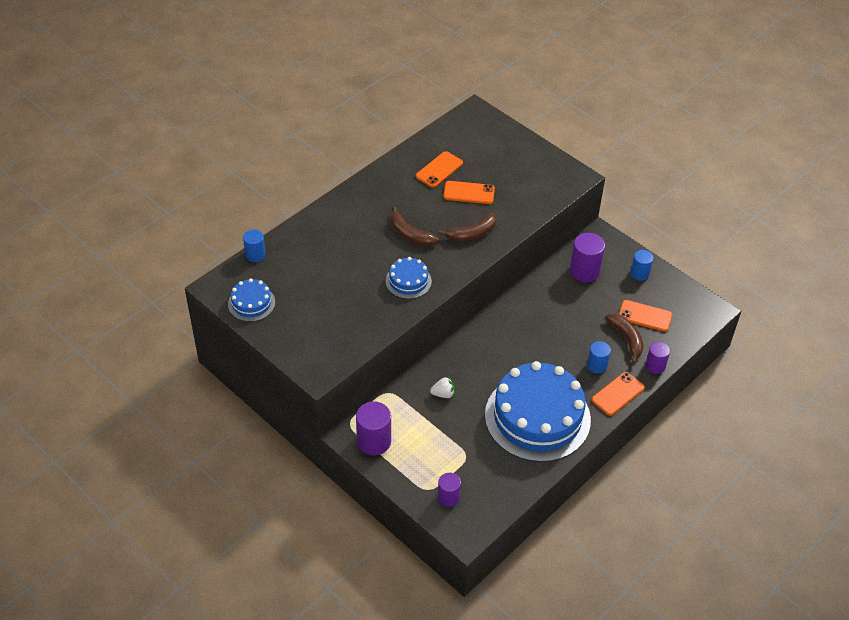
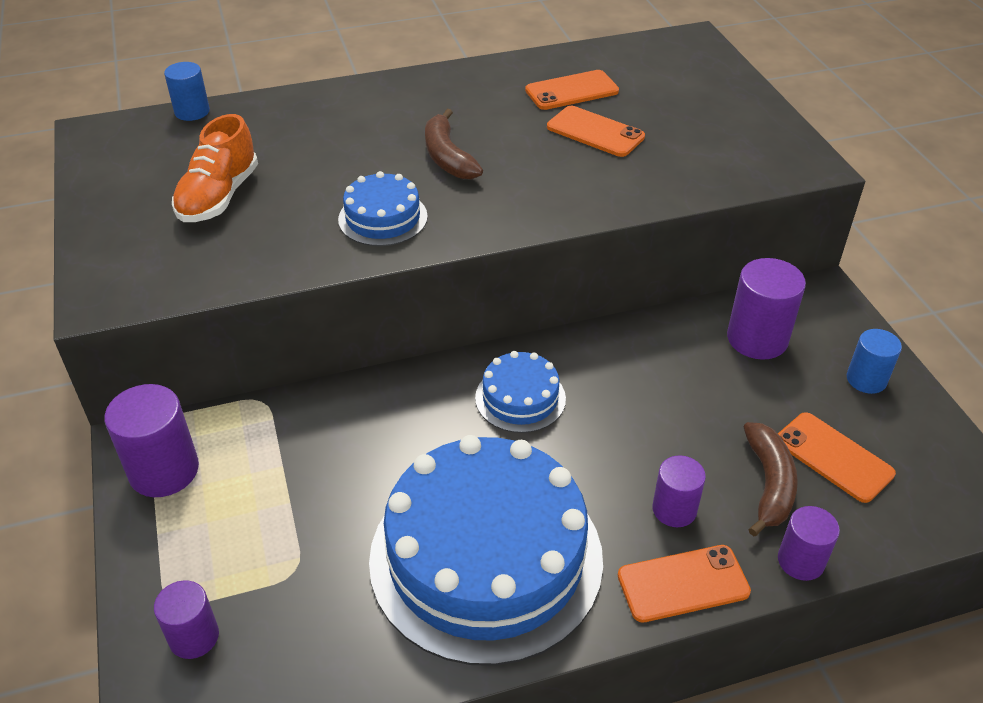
camera: 30 degrees right, 5 degrees down
(251, 303) = (117, 167): blue cake -> blue cake (520, 398)
(320, 300) = (219, 197): none -> orange shoe
(443, 394) = (348, 441): white strawberry -> none
(472, 233) = (553, 187): brown banana -> none
(597, 365) = (674, 509): blue cylinder -> purple cylinder

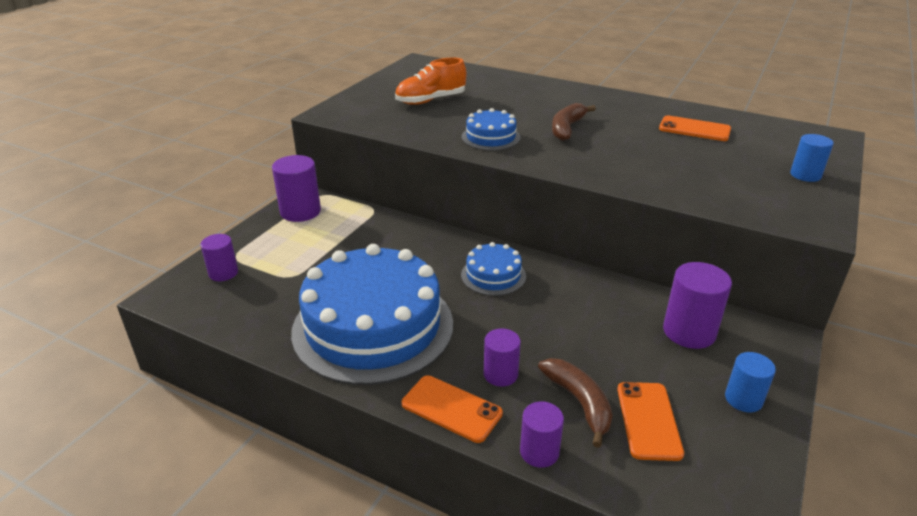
camera: 45 degrees right, 10 degrees down
(192, 111) = (471, 68): blue cylinder -> blue cylinder (805, 175)
(595, 132) = (677, 151): orange phone -> none
(768, 484) = (579, 403): brown banana -> brown banana turned 75 degrees counterclockwise

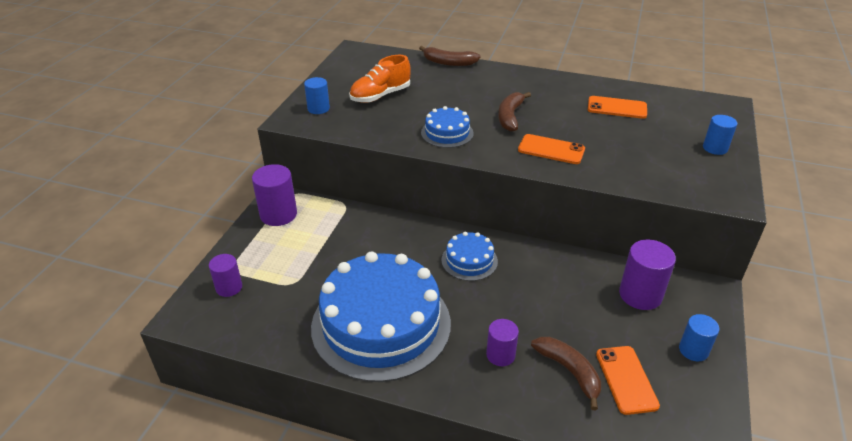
camera: 10 degrees left, 5 degrees up
(361, 106) = (318, 108): none -> blue cylinder
(451, 409) = (469, 392): orange phone -> orange phone (551, 150)
(515, 78) = (448, 62): none -> brown banana
(539, 452) = (549, 420): purple cylinder -> none

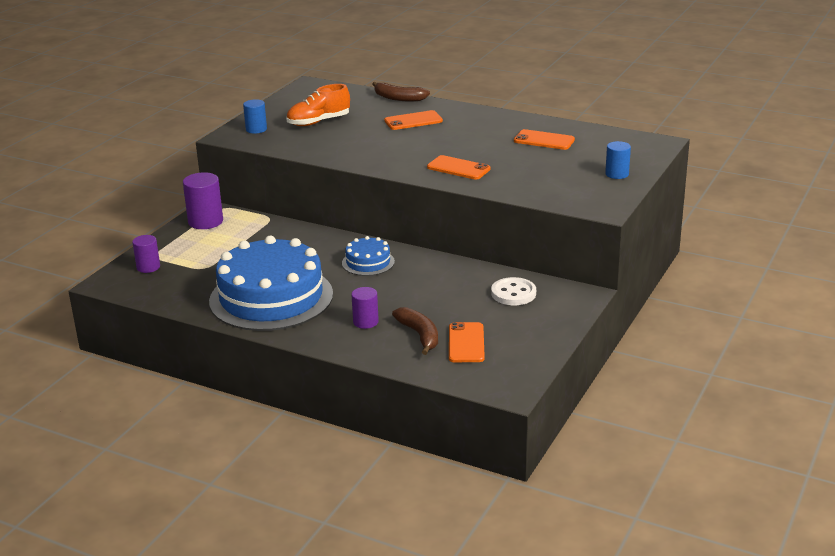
camera: 10 degrees right, 10 degrees down
(447, 133) = (368, 152): blue cake -> none
(475, 90) = (413, 121): none -> orange phone
(510, 117) = (435, 143): brown banana -> none
(640, 295) = (513, 293): purple cylinder -> white button
(693, 350) = (538, 330): blue cylinder -> none

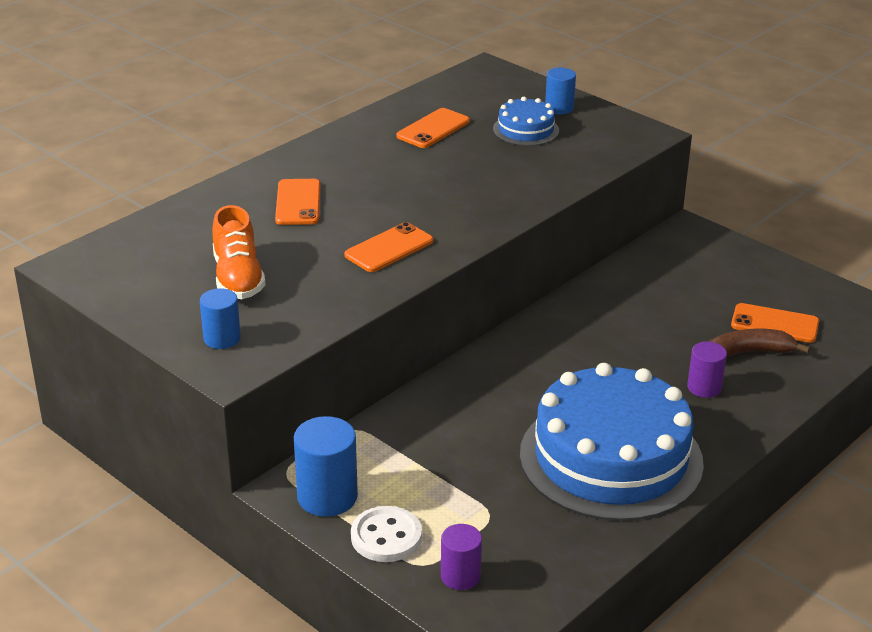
camera: 75 degrees left, 5 degrees up
(205, 221) = (327, 497): purple cylinder -> blue cylinder
(368, 262) = (543, 361): blue cake -> blue cake (526, 130)
(398, 98) = (200, 200): brown banana -> none
(458, 168) = (483, 198): orange phone -> orange phone (389, 248)
(513, 293) = (669, 271): white button -> white button (386, 537)

